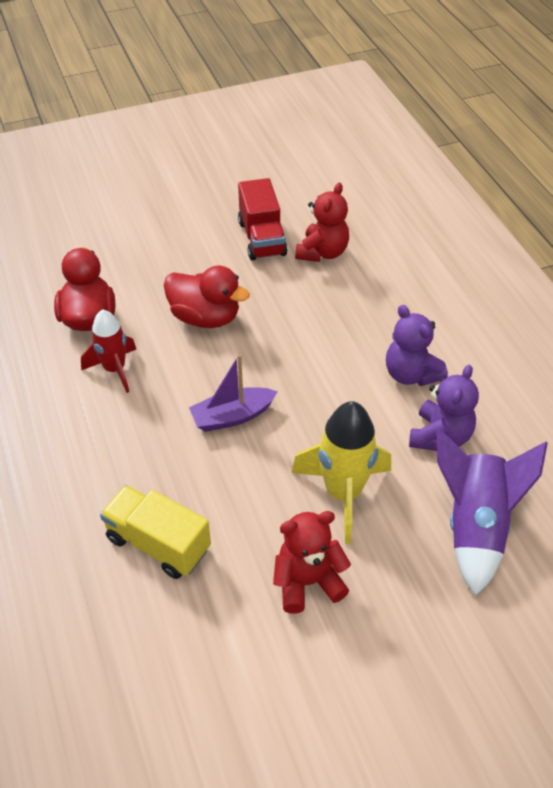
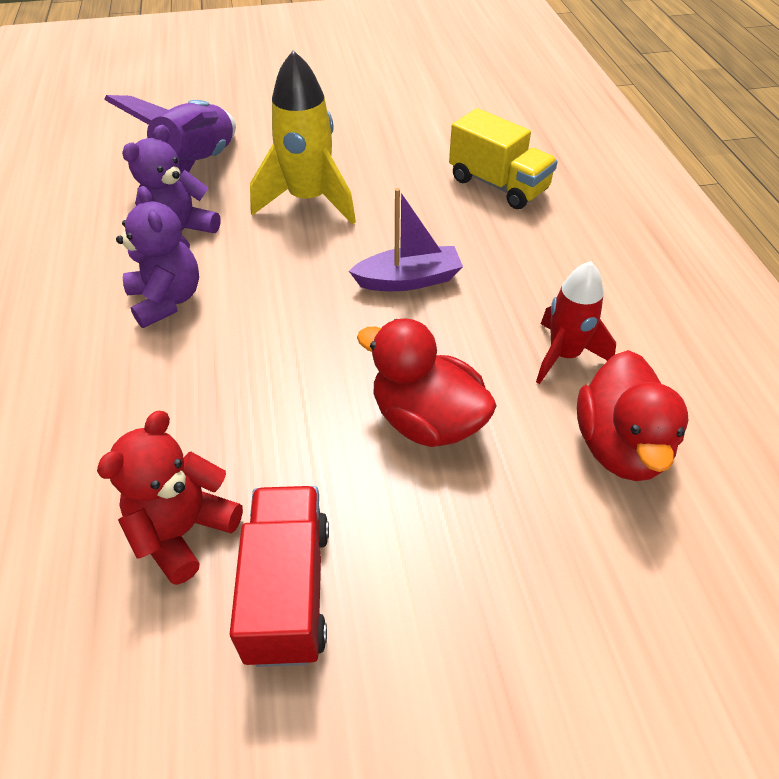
camera: 170 degrees left, 0 degrees up
(308, 582) = (366, 150): red teddy bear -> none

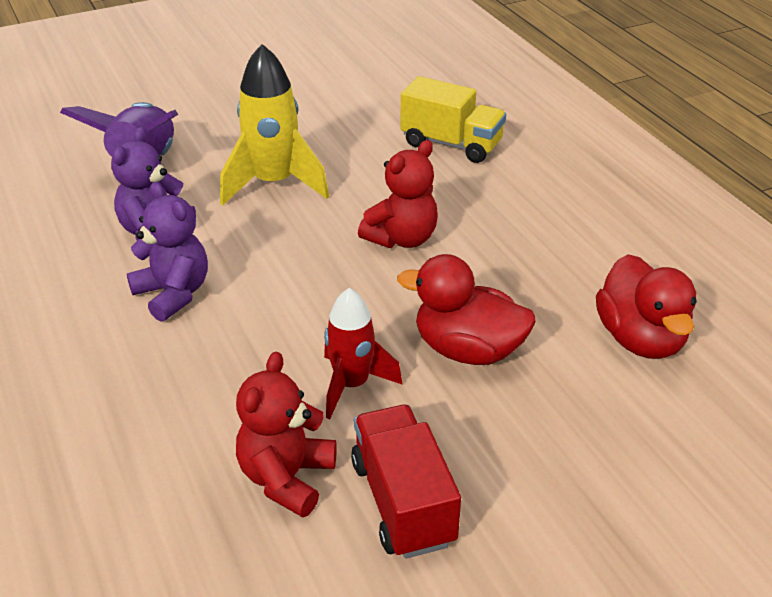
camera: 15 degrees left, 10 degrees down
(408, 280) = (402, 238): purple boat -> red teddy bear
(564, 355) = (567, 277): red rocket -> red rocket (352, 385)

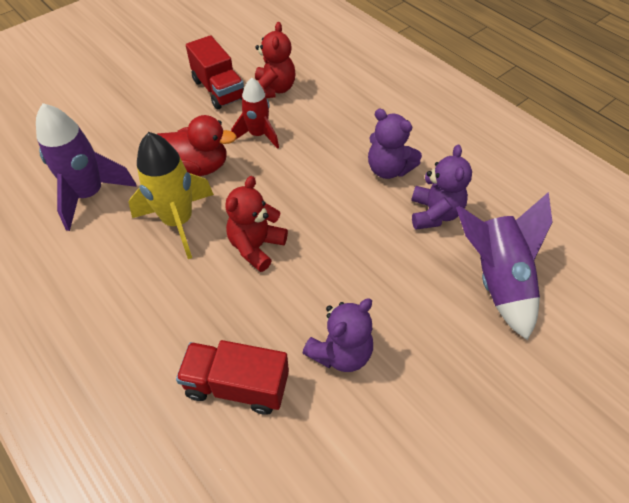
camera: 165 degrees right, 15 degrees up
(274, 184) = (379, 286): yellow rocket -> yellow rocket (178, 222)
(343, 148) = (340, 352): none -> purple teddy bear
(451, 144) = (237, 385): yellow truck -> red truck
(640, 339) = (90, 195): red duck -> purple rocket

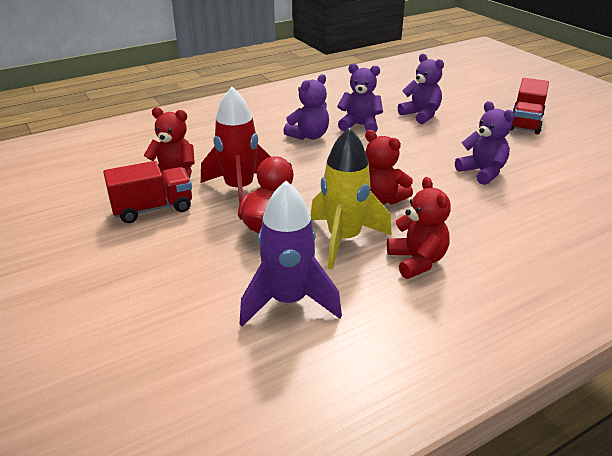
camera: 80 degrees left, 20 degrees down
(144, 282) = (417, 261): none -> red teddy bear
(237, 385) = (517, 215): red truck -> red truck (526, 123)
(258, 135) = (239, 190): red rocket -> red rocket, size x1.53
(496, 280) = (421, 115): purple rocket -> purple teddy bear

